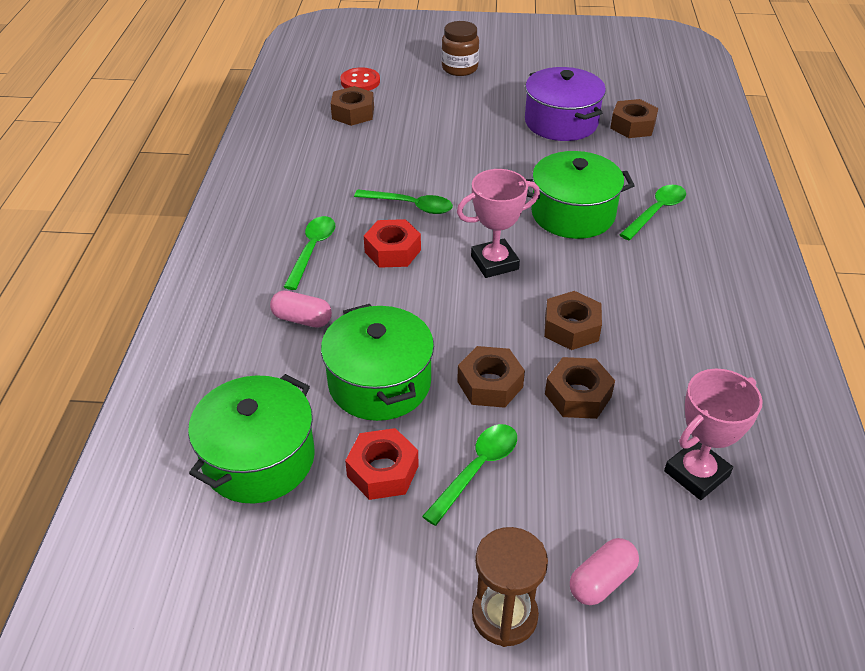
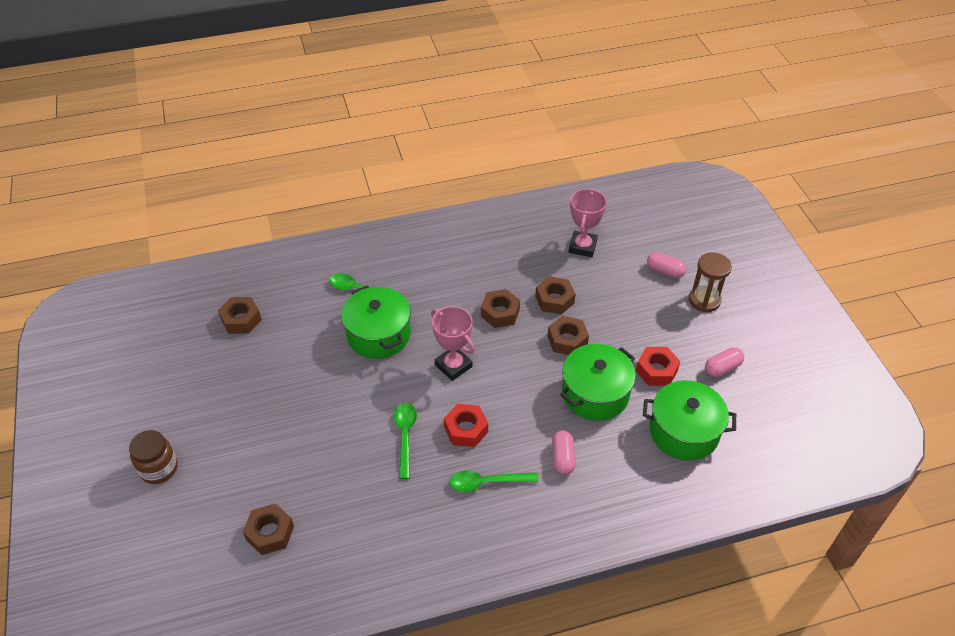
camera: 110 degrees left, 5 degrees up
(341, 568) = (722, 368): none -> pink capsule
(360, 81) = (204, 550): red button -> none
(477, 469) = (631, 330): green spoon -> none
(561, 122) = (247, 367): purple pot -> none
(696, 473) = (582, 246): pink trophy -> pink trophy turned 75 degrees clockwise

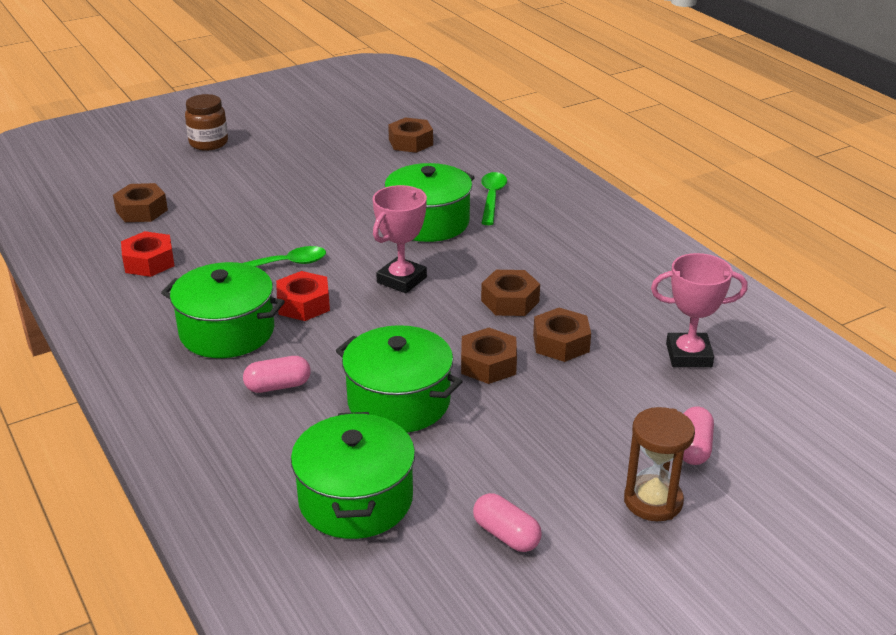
camera: 75 degrees right, 15 degrees down
(487, 482) = (227, 332): green spoon -> green pot
(656, 370) = (468, 458): red nut -> red nut (149, 262)

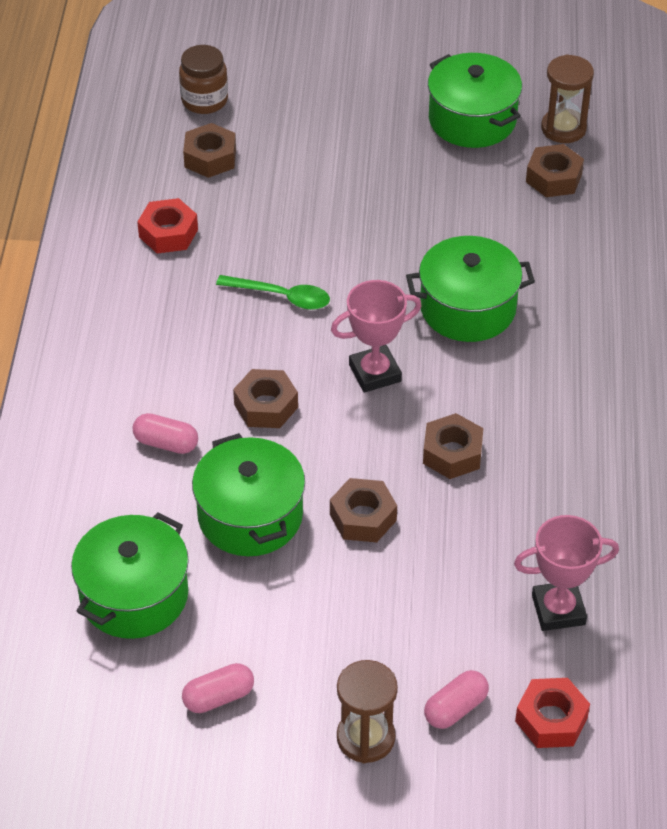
camera: 35 degrees right, 15 degrees up
(208, 143) = (344, 84): brown jar -> brown jar (204, 100)
(227, 332) = (171, 357): green pot -> green pot (472, 119)
(303, 304) = (261, 358): red nut -> red nut (551, 719)
(389, 119) = (563, 128): none -> brown hourglass
(492, 198) = (564, 305): green spoon -> none
(506, 535) = (218, 697): pink capsule -> pink capsule turned 75 degrees clockwise
(561, 343) = (451, 529): brown nut -> brown nut (266, 406)
(688, 355) = (558, 610): pink trophy -> pink trophy turned 45 degrees counterclockwise

